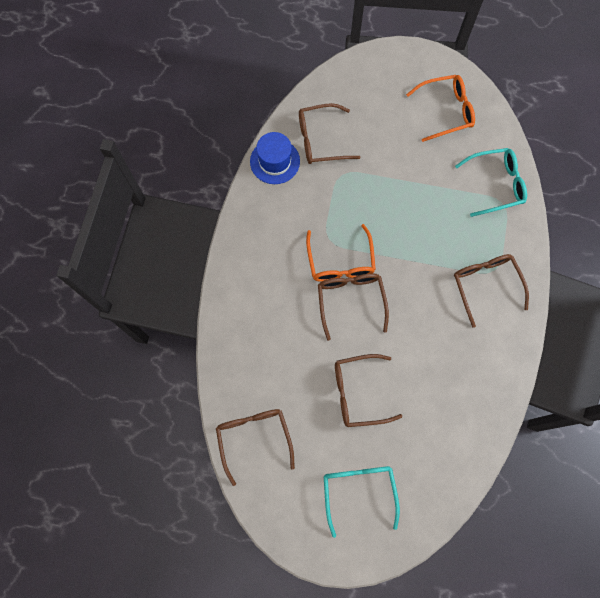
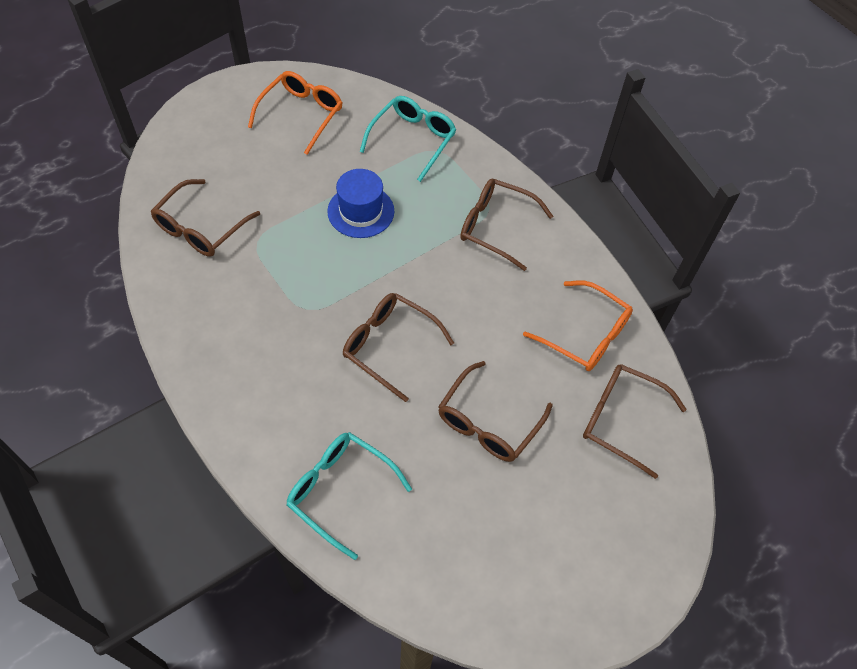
camera: 50 degrees left, 15 degrees down
(254, 438) = (434, 569): brown glasses -> brown glasses (621, 420)
(275, 161) = (170, 284): blue hat -> blue hat (361, 211)
(340, 262) = (340, 320): orange glasses -> orange glasses (585, 335)
(359, 491) = (590, 513): turquoise glasses -> turquoise glasses (340, 491)

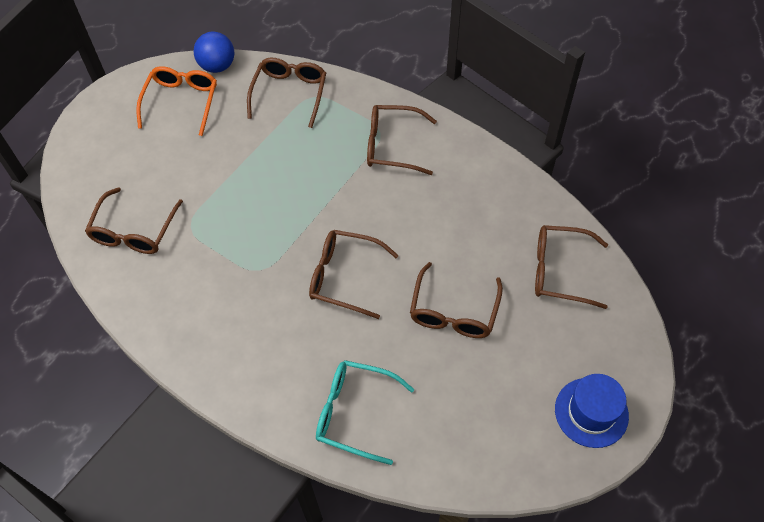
camera: 15 degrees left, 0 degrees up
(352, 90) = (217, 66): none -> blue ball
(361, 211) = (270, 170): blue hat -> blue hat (591, 412)
(412, 140) = (290, 94): turquoise glasses -> brown glasses
(585, 335) = (503, 211): orange glasses -> none

